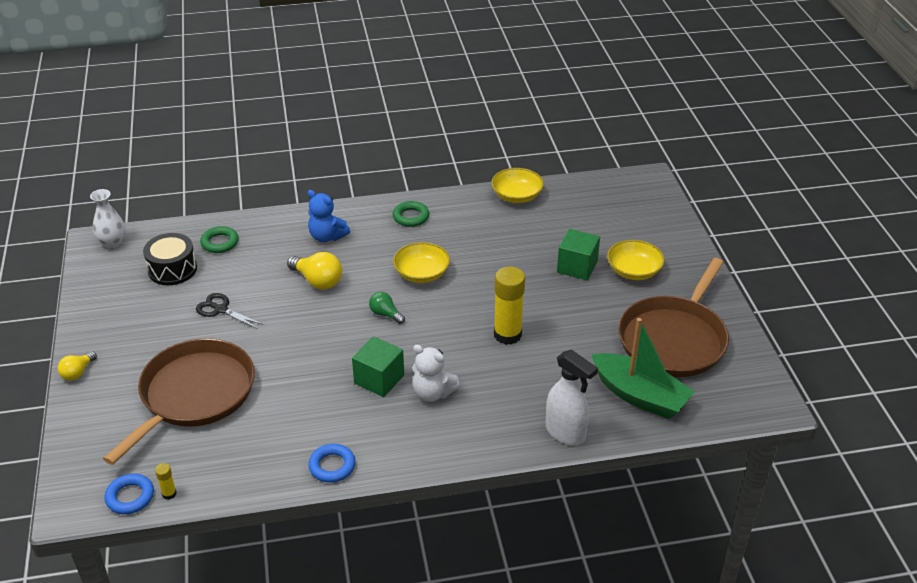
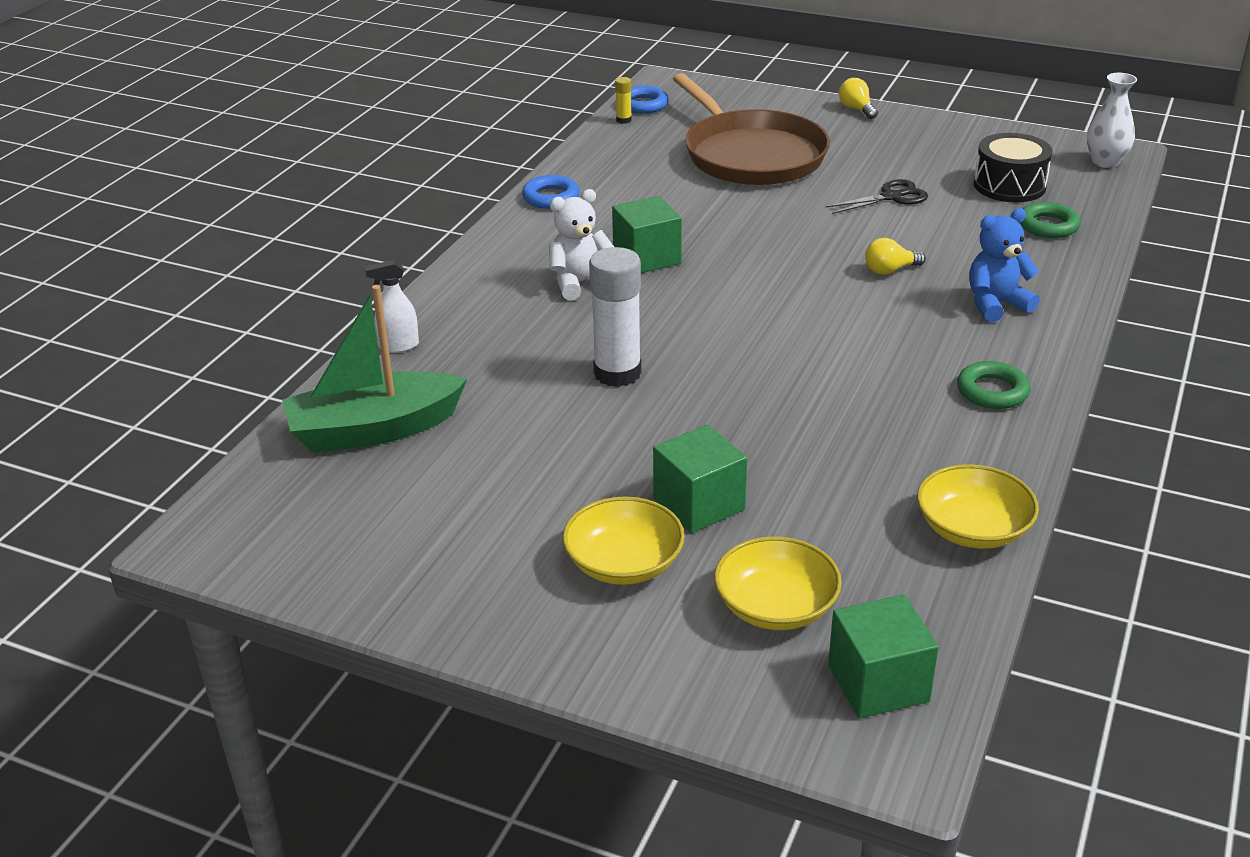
camera: 125 degrees right, 5 degrees down
(318, 281) = (890, 270): yellow light bulb -> yellow light bulb, size x0.61
(385, 314) = (765, 297): green light bulb -> none
(421, 273) = (828, 352): yellow bowl -> yellow bowl (775, 606)
(507, 335) = (617, 373): yellow glue stick -> white glue stick
(565, 433) = (398, 346): white spray bottle -> white spray bottle, size x0.60
(623, 192) = (878, 683): none -> green cube
(674, 339) = (427, 519): brown pan -> none

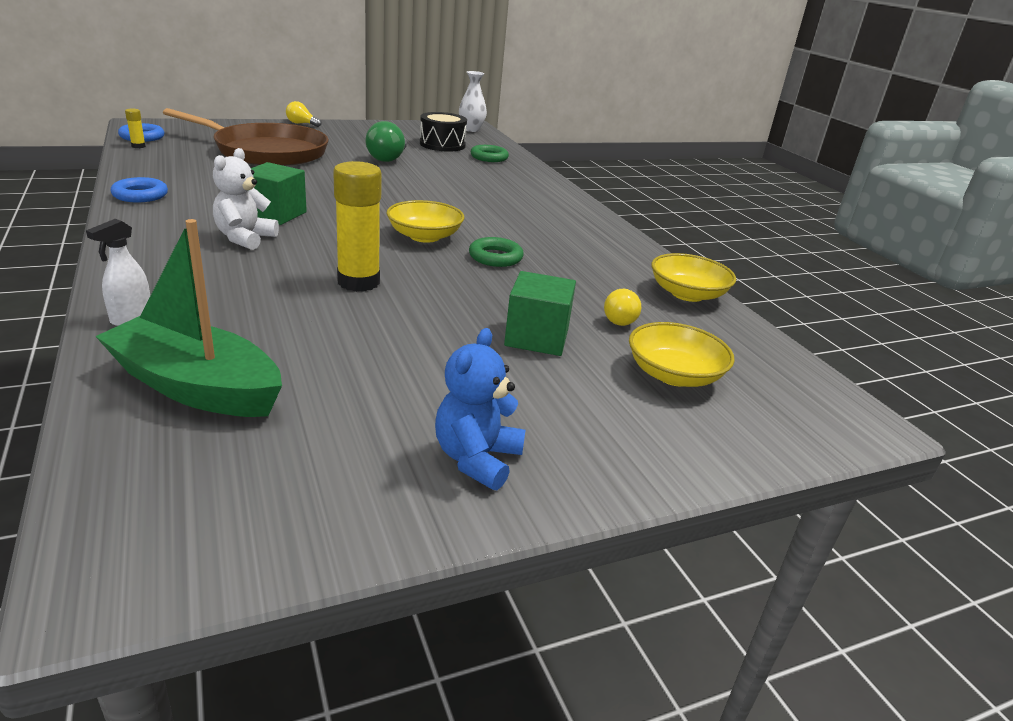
camera: 50 degrees left, 5 degrees down
(374, 430) = (196, 386): green boat -> green boat turned 90 degrees clockwise
(617, 373) = (358, 282): white glue stick -> yellow glue stick
(624, 563) = (551, 393): yellow bowl -> yellow bowl (424, 236)
(878, 683) = (786, 389): green cube -> none
(890, 270) = (443, 190): yellow light bulb -> yellow light bulb (621, 319)
(891, 197) = (388, 158): black scissors -> green light bulb
(992, 391) = (586, 230): green ring -> green ring (495, 257)
(996, 304) = (522, 193): blue teddy bear -> blue teddy bear (477, 459)

